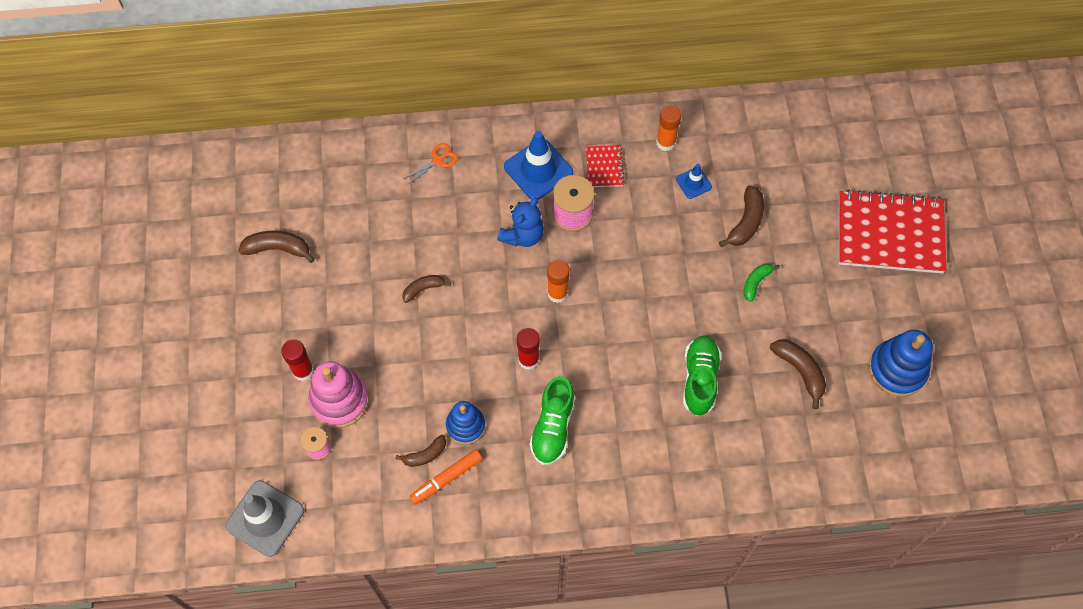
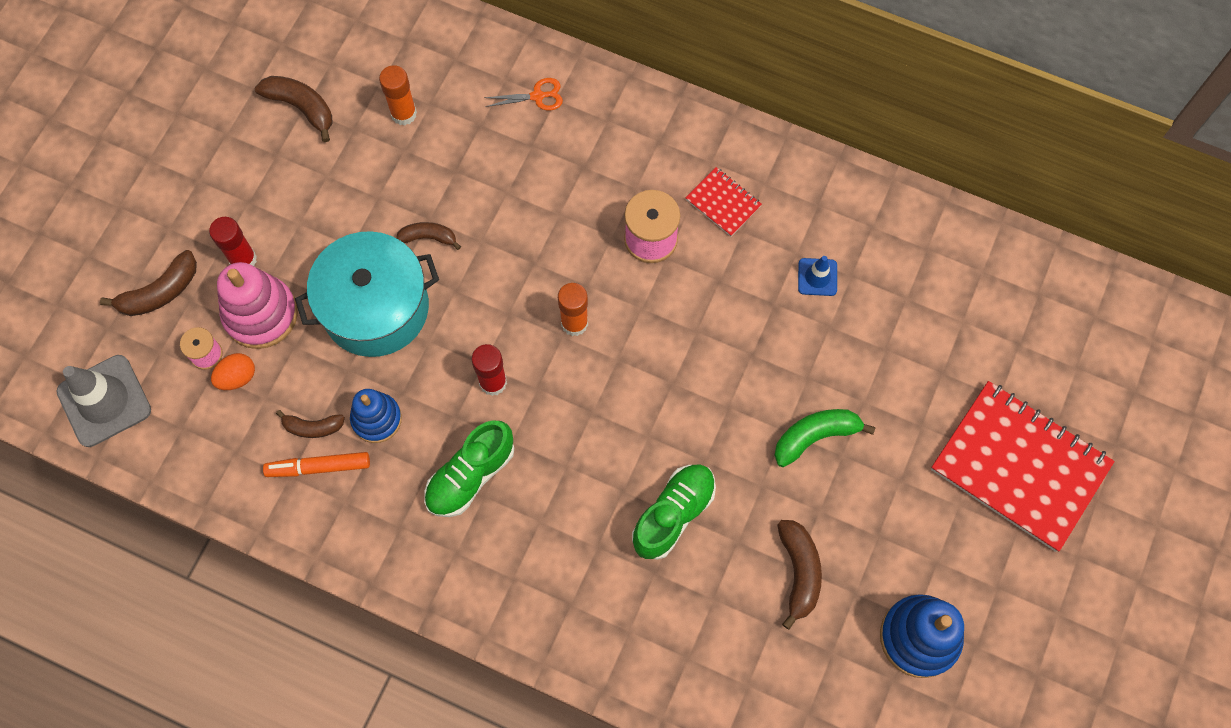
camera: 30 degrees right, 5 degrees up
(350, 451) = (237, 377): none -> orange egg
(417, 354) = (375, 308): none -> turquoise pot
(522, 235) = (578, 234): blue teddy bear -> none
(538, 170) = (644, 166): blue traffic cone -> none
(604, 167) = (723, 203): red notebook -> red notebook turned 75 degrees counterclockwise
(665, 142) = (815, 211): orange glue stick -> orange glue stick (404, 114)
(746, 222) = (849, 358): brown banana -> brown banana (160, 292)
(756, 282) = (815, 436): green banana -> green banana, size x1.53

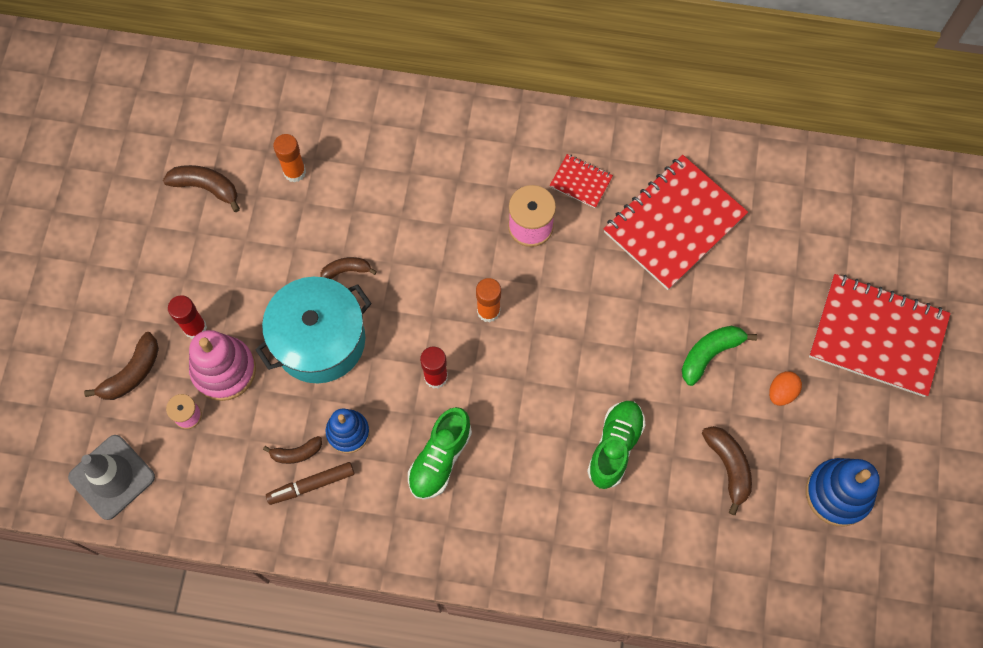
camera: 15 degrees left, 0 degrees up
(237, 377) = (220, 428): orange egg -> orange egg (781, 392)
(318, 467) = (311, 485): orange marker -> brown marker
(537, 96) = (402, 130): orange scissors -> none
(817, 277) = (674, 224): blue traffic cone -> red notebook

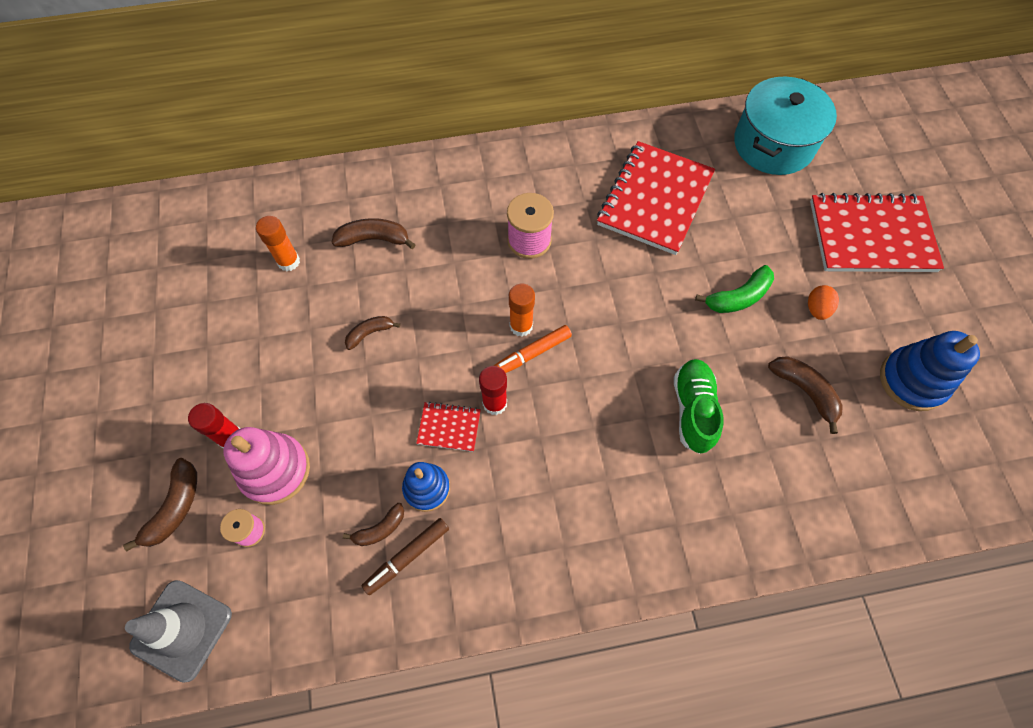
camera: 20 degrees left, 5 degrees down
(206, 187) = (204, 302): brown banana -> brown banana (374, 239)
(319, 340) = (365, 407): turquoise pot -> turquoise pot (773, 144)
(440, 459) = (530, 481): green shoe -> none
(488, 342) = (532, 354): none -> orange marker
(581, 182) = (558, 191): red notebook -> red notebook (449, 427)
(710, 354) = (738, 297): green banana -> green banana turned 150 degrees counterclockwise

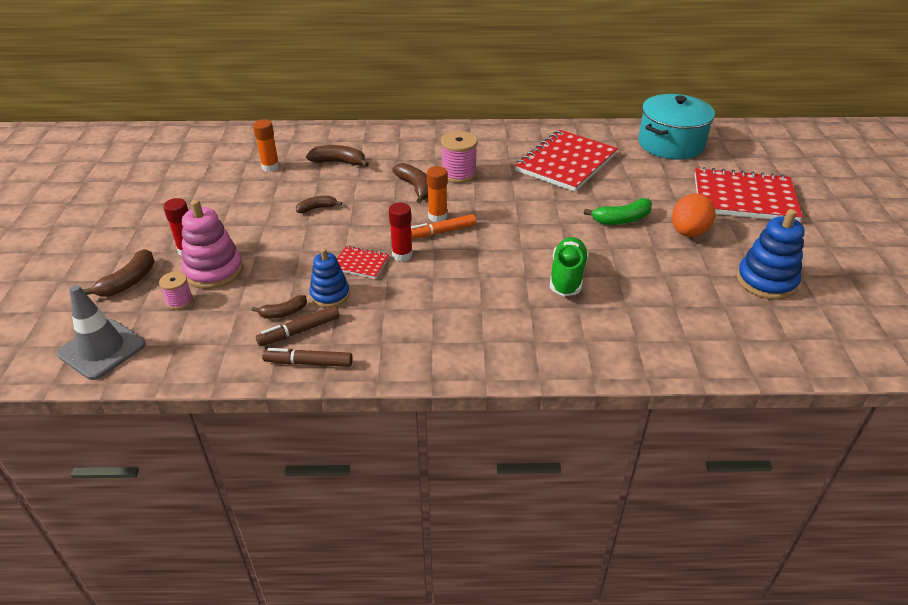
camera: 10 degrees right, 25 degrees down
(432, 607) = (308, 363): none -> brown marker
(805, 391) = (667, 277): brown banana -> brown banana (415, 188)
(817, 309) = (688, 232): orange egg -> orange egg, size x1.69

